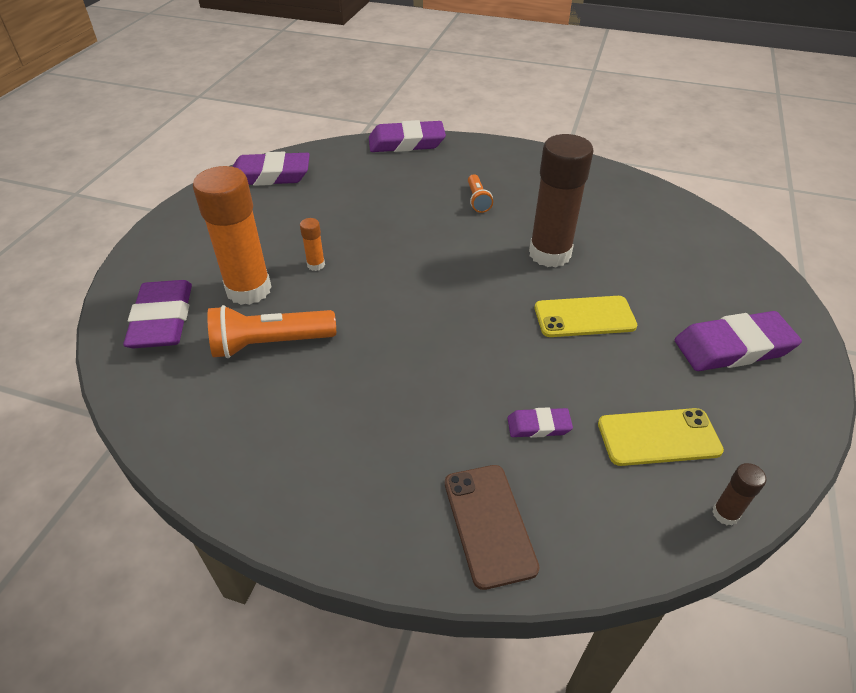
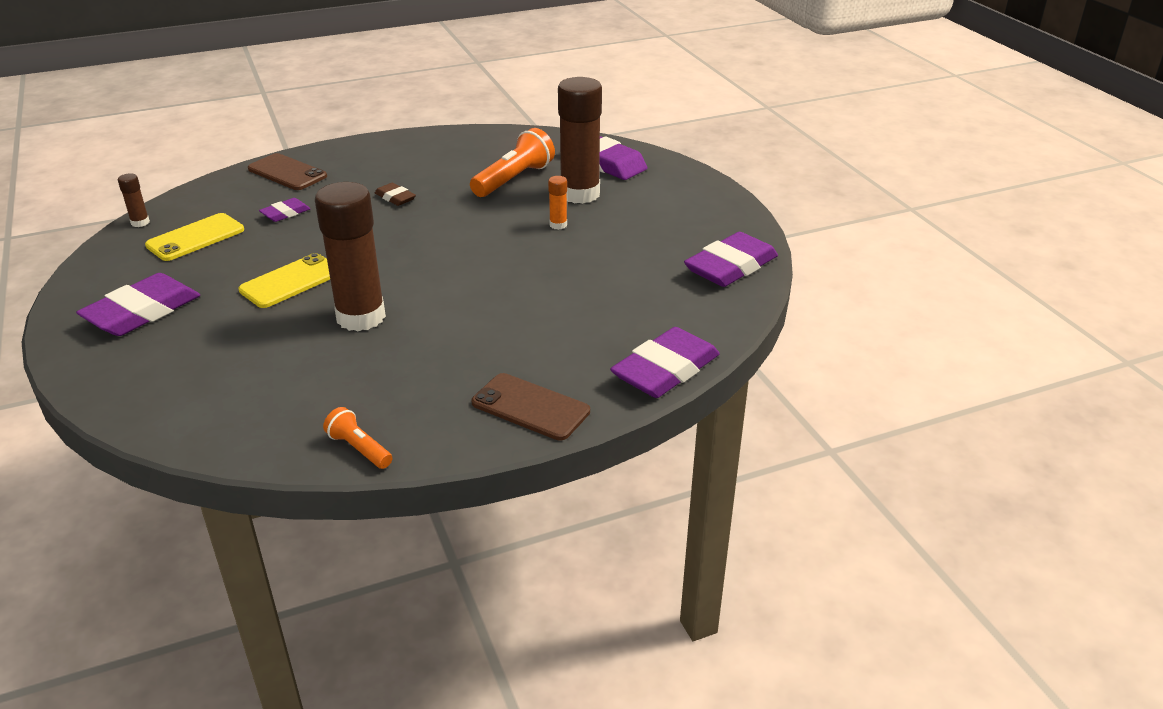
camera: 140 degrees right, 10 degrees down
(249, 290) = (580, 194): orange glue stick -> brown glue stick
(407, 384) = (395, 197): none -> brown eraser
(477, 200) = (489, 337): orange flashlight -> orange flashlight (359, 449)
(498, 156) = (530, 407): none -> brown phone

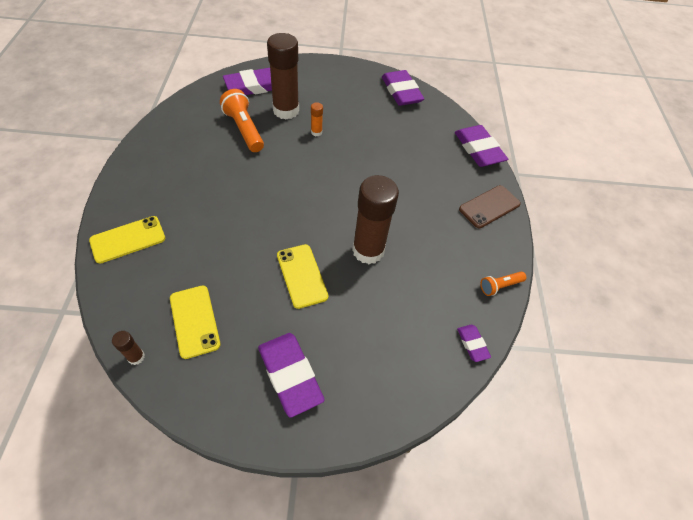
camera: 70 degrees left, 20 degrees up
(285, 213) = (197, 256): purple eraser -> purple eraser (472, 344)
(287, 173) = (128, 239): brown phone -> yellow phone
(395, 197) = (222, 191): brown eraser -> none

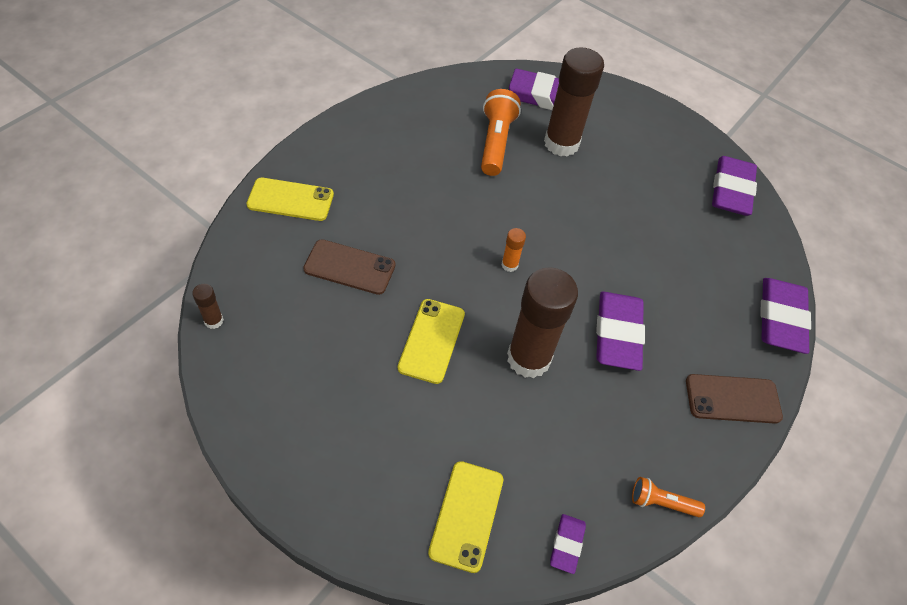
camera: 35 degrees right, 0 degrees up
(194, 321) = (290, 320): yellow phone -> yellow phone (466, 515)
(209, 261) = (349, 267): none -> brown phone
(290, 375) = (338, 436): purple eraser -> purple eraser (617, 334)
(316, 132) = (577, 187): orange glue stick -> orange glue stick (509, 265)

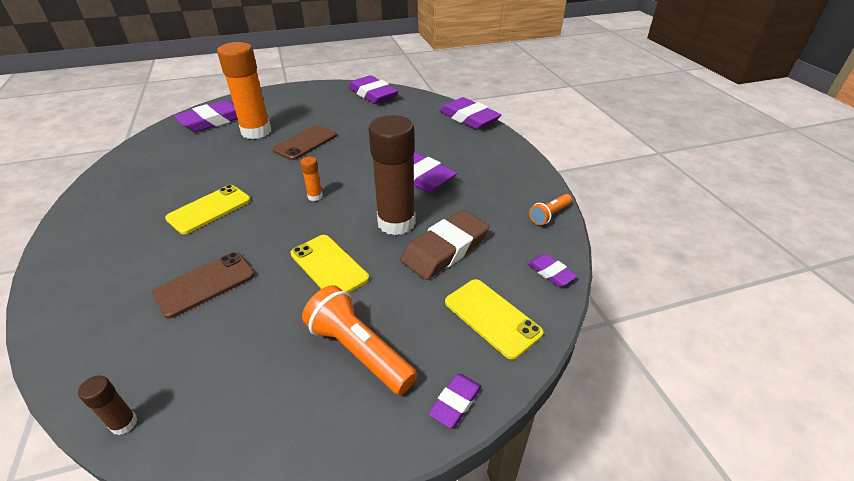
camera: 50 degrees left, 15 degrees down
(290, 200) = (84, 292): yellow phone -> yellow phone (209, 209)
(357, 531) = (455, 402): none -> purple eraser
(495, 142) = (212, 156): orange flashlight -> orange flashlight (358, 351)
(525, 425) = (445, 249): none -> brown eraser
(561, 143) = (256, 132): brown glue stick -> orange glue stick
(732, 399) = (503, 156): brown phone -> brown phone (305, 143)

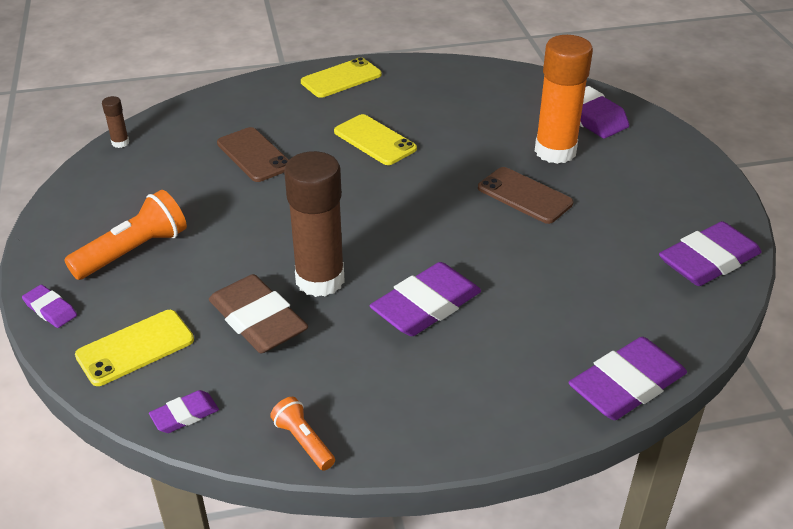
camera: 95 degrees right, 0 degrees up
(315, 196) = (388, 212): orange glue stick -> none
(329, 266) = (256, 228): yellow phone -> yellow phone (341, 78)

